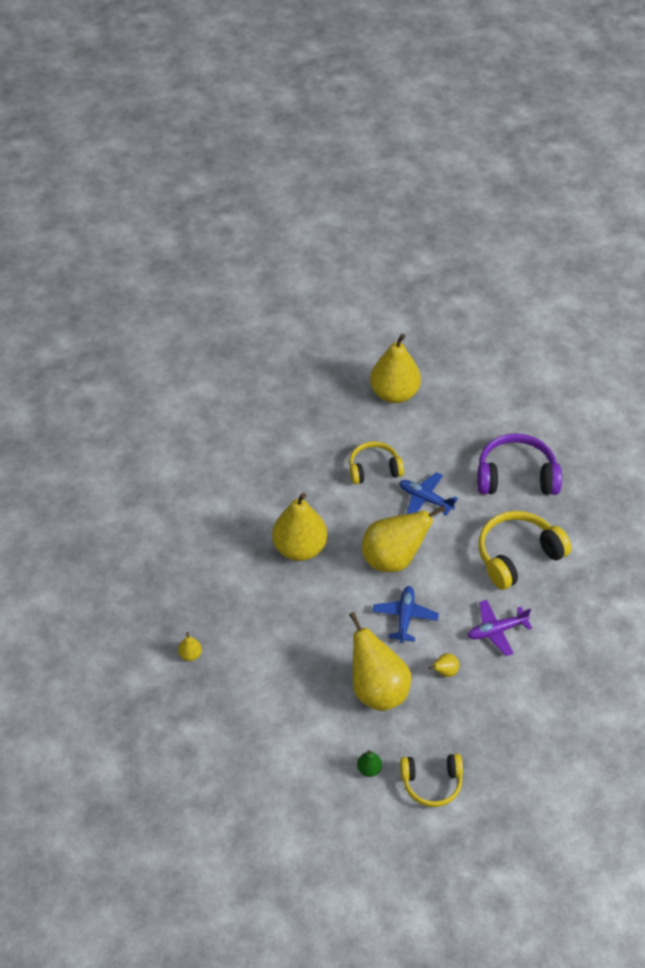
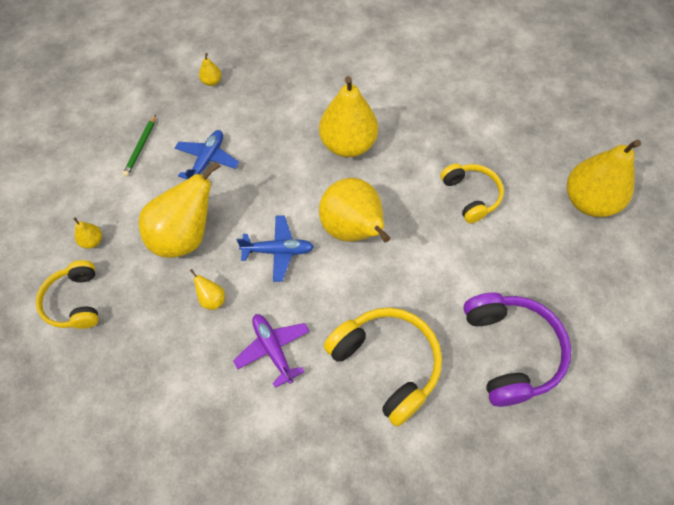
camera: 80 degrees right, 10 degrees up
(263, 724) = (141, 147): none -> green pencil
(369, 769) = (92, 241): green pear -> yellow pear
(425, 499) = (443, 252): blue plane -> blue plane (207, 160)

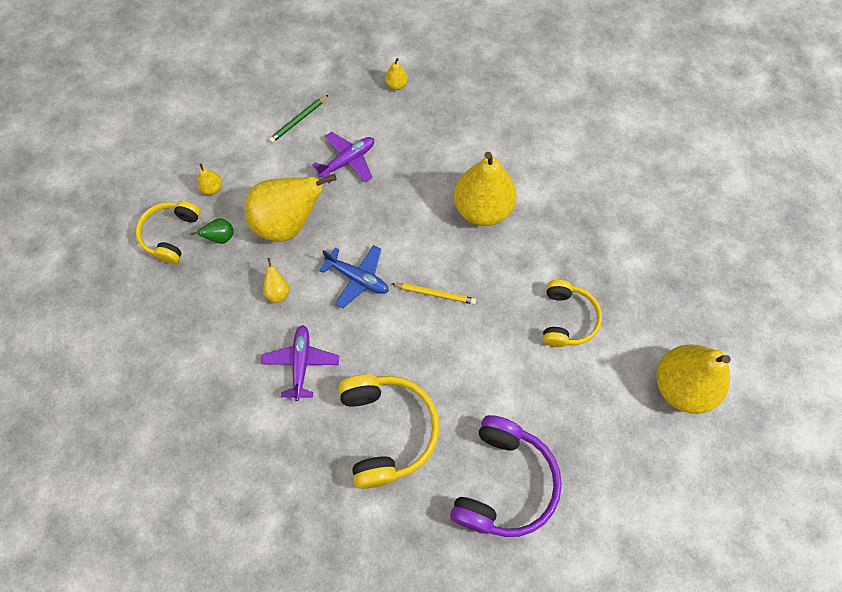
camera: 30 degrees right, 5 degrees up
(127, 280) = (221, 237): none -> green pear
(207, 160) = (347, 161): blue plane -> purple plane
(353, 230) = (435, 294): yellow pear -> yellow pencil

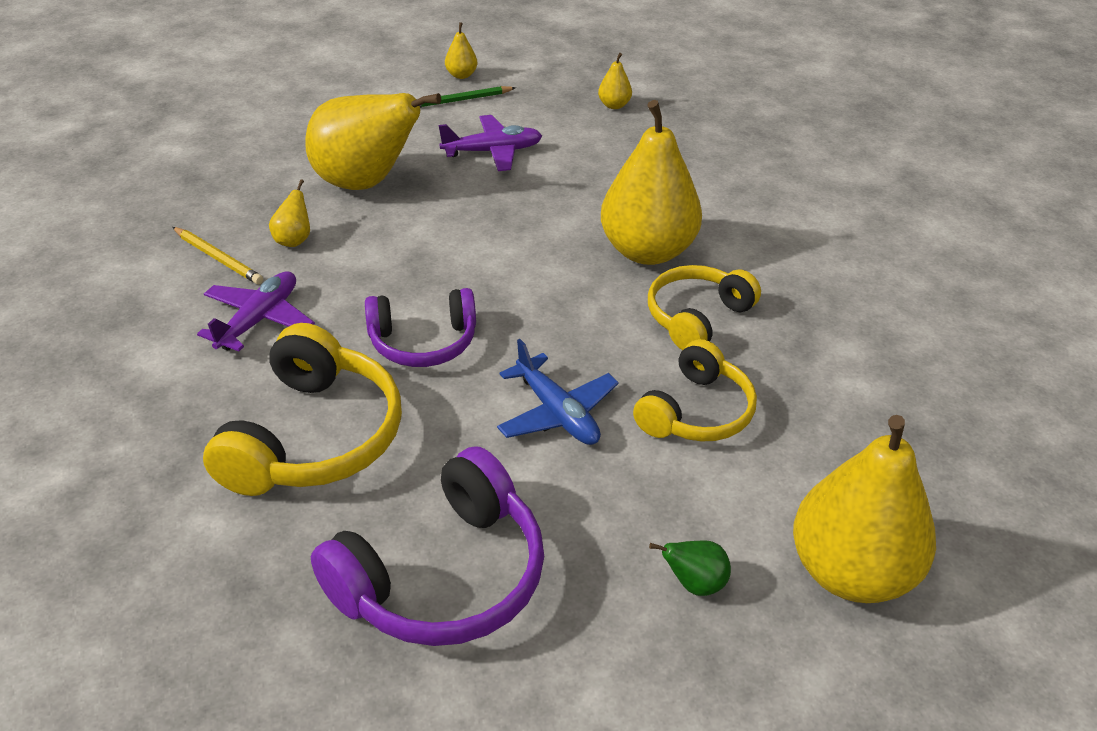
camera: 25 degrees right, 25 degrees down
(171, 234) = (213, 149): yellow headphones -> yellow headphones (697, 317)
(212, 188) = (301, 125): yellow pear -> yellow pear (461, 75)
(221, 237) = (270, 169): green pear -> green pear (694, 584)
(358, 278) = (411, 262): blue plane -> blue plane (557, 413)
(402, 336) = (423, 342): none -> purple headphones
(435, 294) = (508, 314): yellow pencil -> yellow pencil (218, 258)

